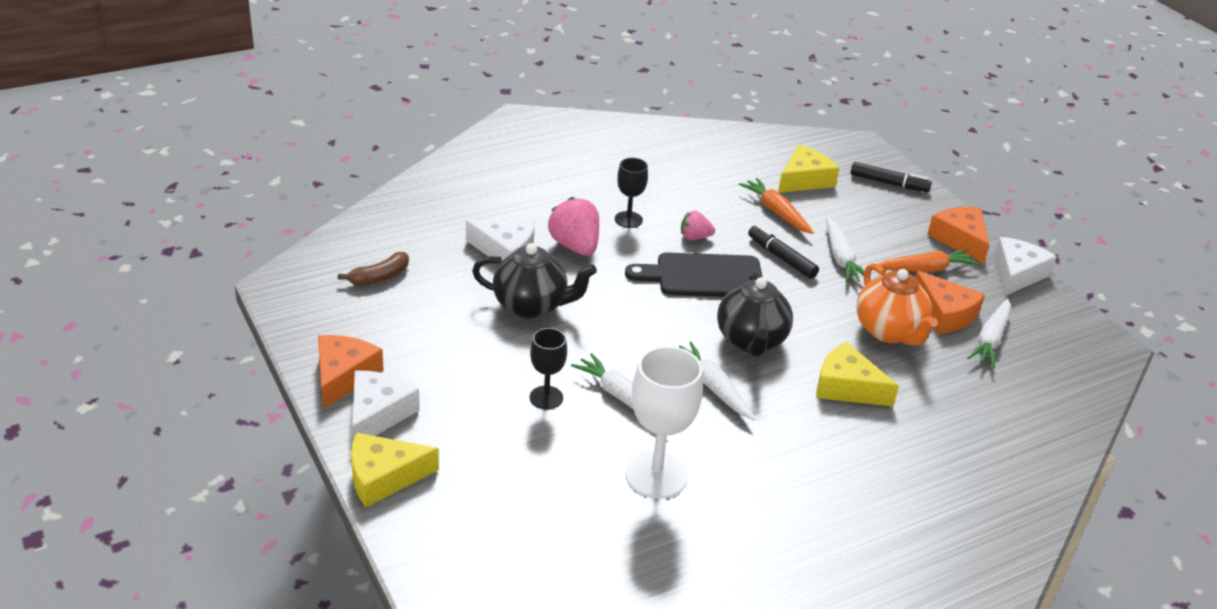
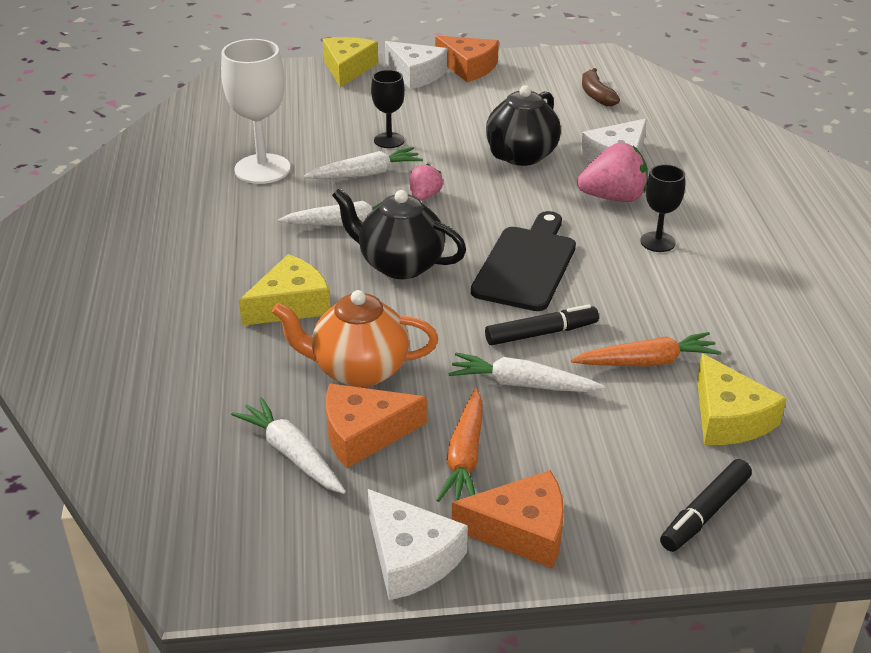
camera: 115 degrees right, 0 degrees up
(694, 237) = (607, 279): pink strawberry -> pink strawberry (424, 196)

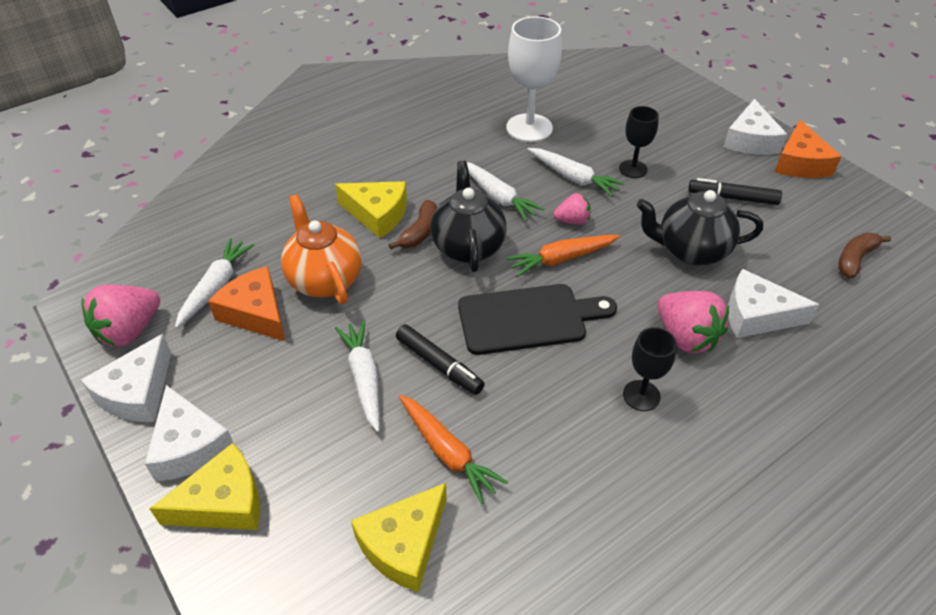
camera: 60 degrees right, 10 degrees up
(301, 545) = (129, 331): none -> pink strawberry
(348, 69) = (714, 104): yellow cheese -> yellow cheese (223, 502)
(349, 286) = (420, 232): none -> brown banana
(465, 456) = (258, 378): orange carrot -> orange carrot (562, 259)
(521, 531) = (189, 446): orange cheese -> white cheese
(705, 513) = (262, 567): black marker -> black marker (732, 198)

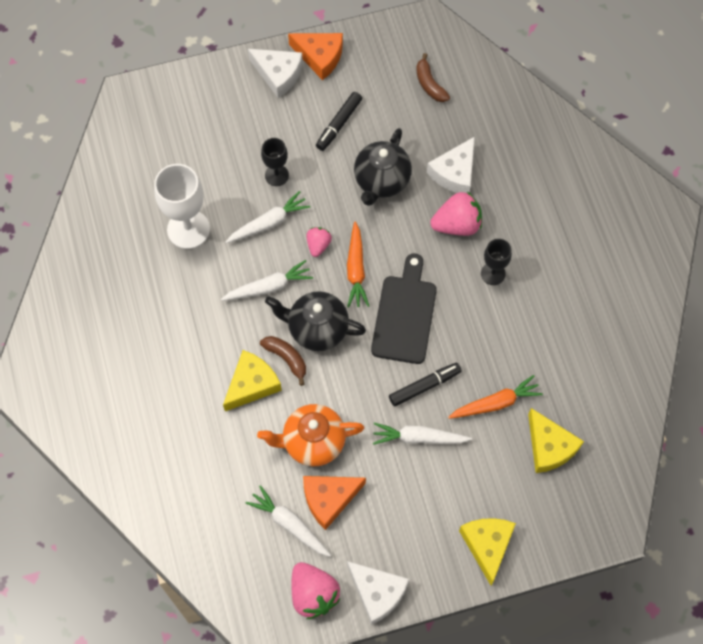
camera: 70 degrees left, 20 degrees up
(189, 446) = (436, 561): white cheese -> none

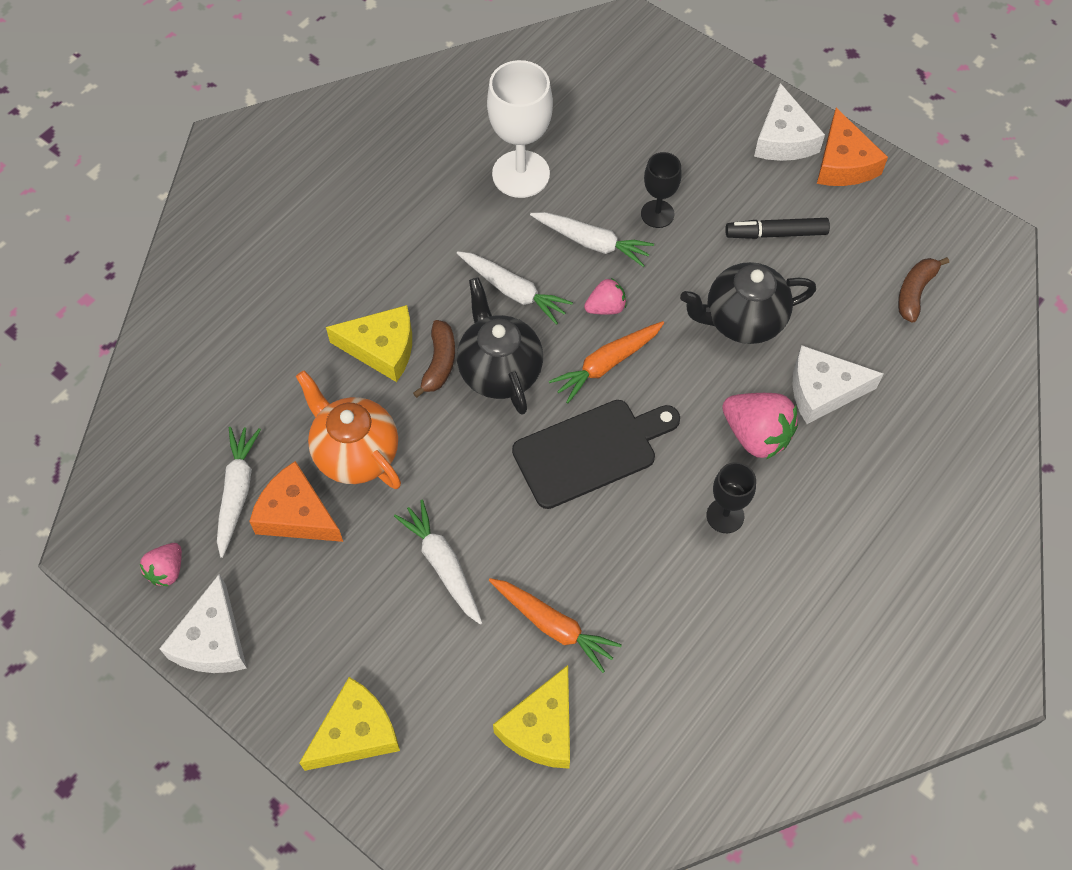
camera: 55 degrees right, 5 degrees down
(313, 594) = (167, 570): pink strawberry -> pink strawberry, size x0.58
(424, 386) = (515, 530): black marker -> none

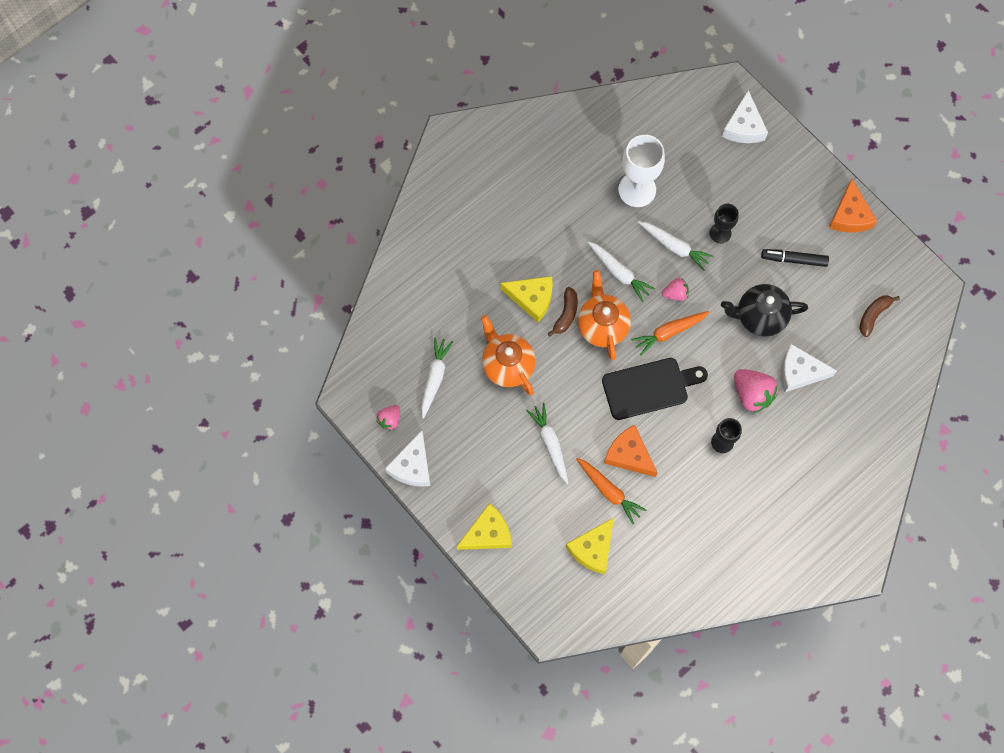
camera: 10 degrees right, 10 degrees up
(296, 514) = (468, 398): orange cheese -> orange cheese (629, 455)
(499, 370) = (602, 325): black teapot -> orange teapot
(783, 139) = (814, 191): white cheese -> white cheese (743, 126)

